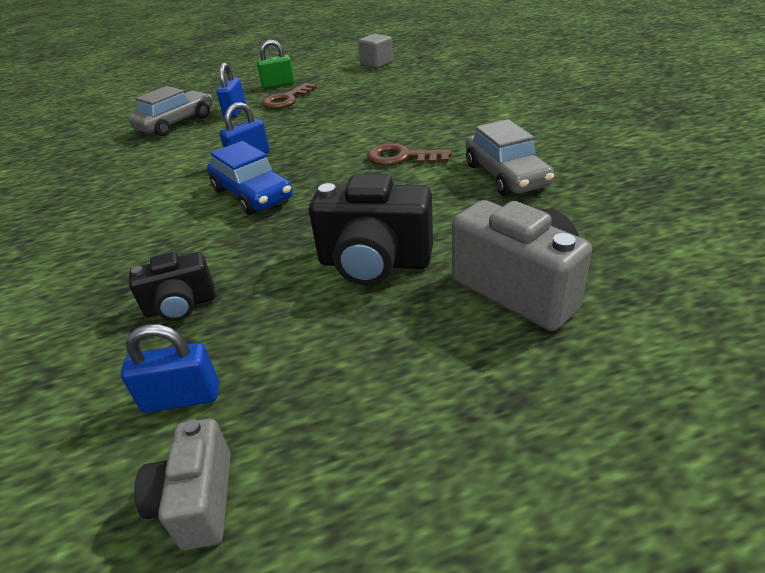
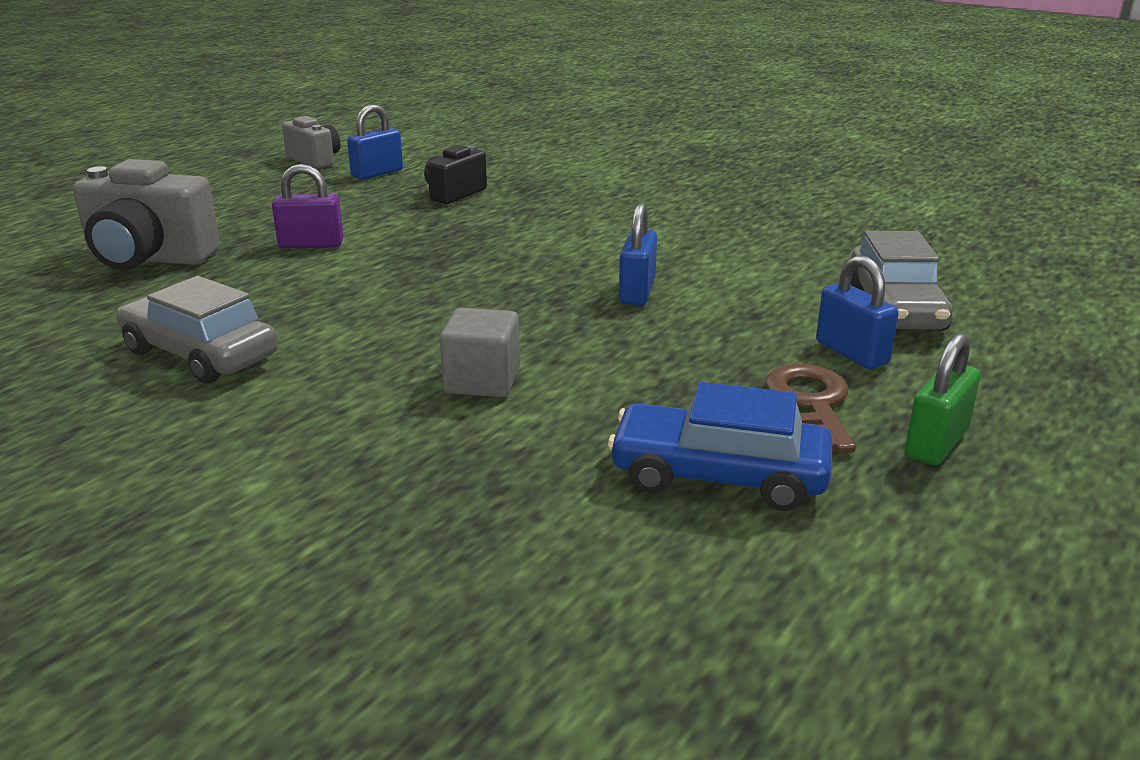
camera: 140 degrees right, 10 degrees down
(252, 194) = (541, 260): blue car -> blue car (718, 476)
(374, 263) = (311, 244): black camera -> purple padlock
(376, 64) = (837, 621): grey cube -> grey cube (482, 381)
(402, 157) = (392, 343): brown key -> none

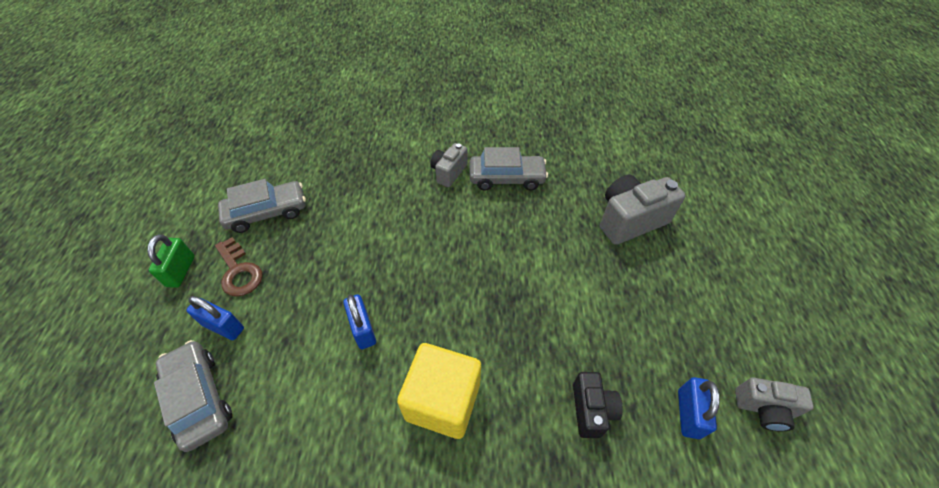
camera: 145 degrees right, 25 degrees up
(277, 400) = (448, 172): none -> grey camera
(311, 244) = (581, 278): purple padlock -> none
(482, 381) = (385, 217): grey cube -> none
(590, 231) = (443, 401): none -> yellow cube
(718, 476) = (267, 212): blue car -> grey car

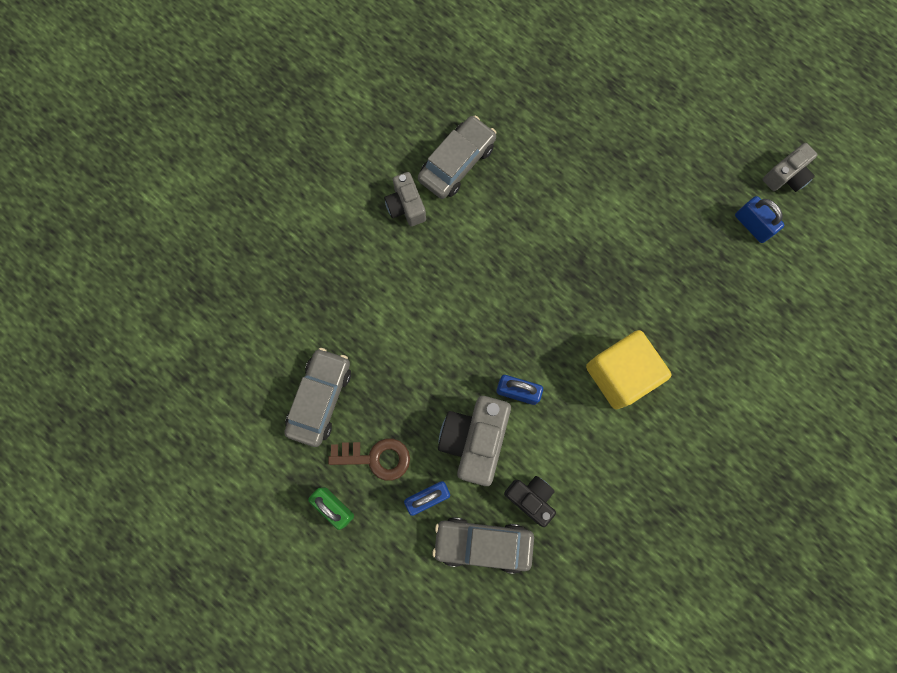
camera: 50 degrees left, 25 degrees up
(591, 410) = (702, 283): black camera -> black camera (530, 498)
(629, 220) = (585, 108): grey camera -> grey camera (474, 440)

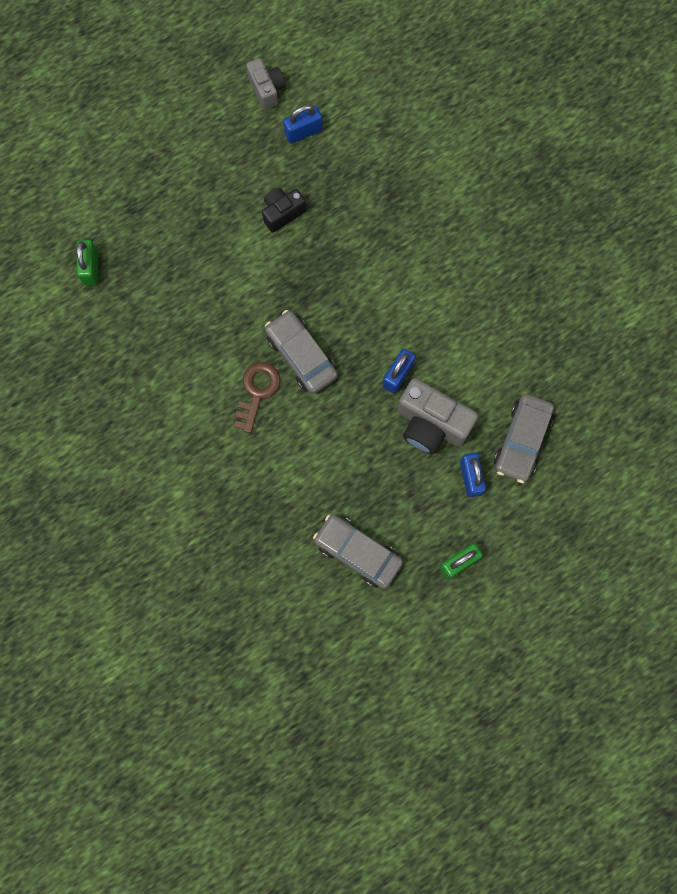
camera: 75 degrees left, 0 degrees up
(376, 458) = (424, 514): brown key -> brown key (257, 392)
(406, 206) = (195, 428): grey camera -> none
(457, 163) = (166, 370): grey car -> grey car (301, 355)
(530, 498) = (493, 390): black camera -> black camera (282, 213)
(539, 65) = (91, 268): none -> green padlock
(620, 374) = (405, 283): yellow cube -> none

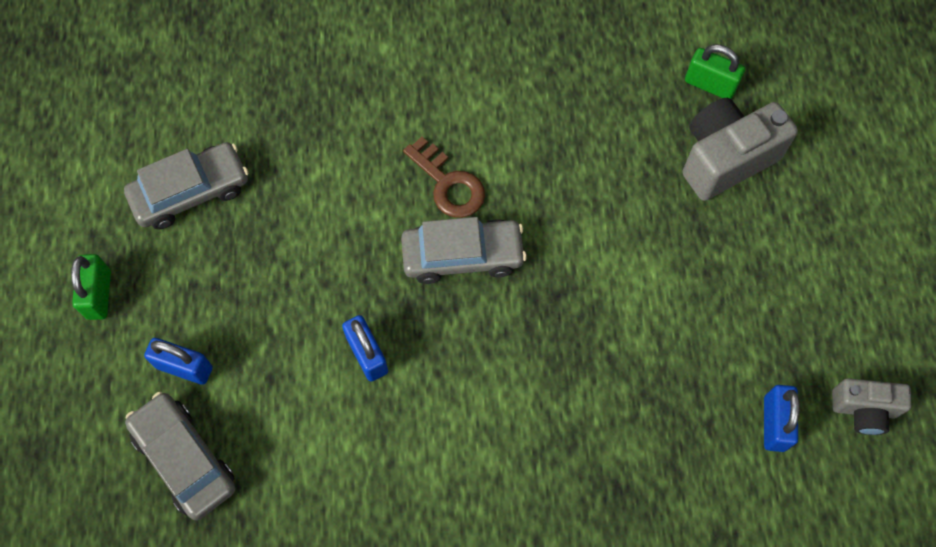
camera: 120 degrees right, 10 degrees down
(282, 213) = (667, 334): black camera -> none
(431, 424) = (280, 359): grey camera -> grey camera (725, 159)

